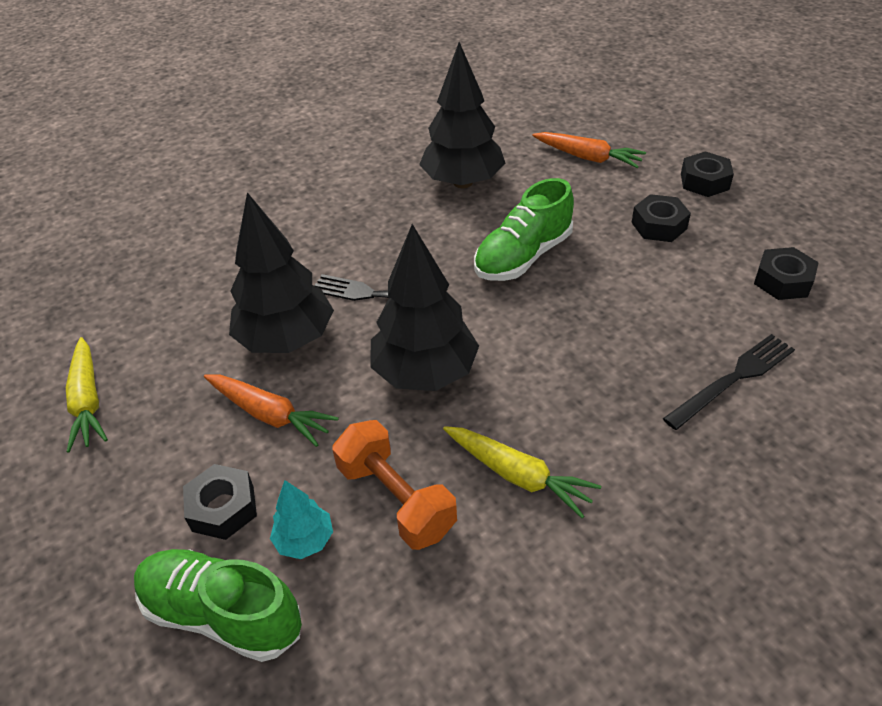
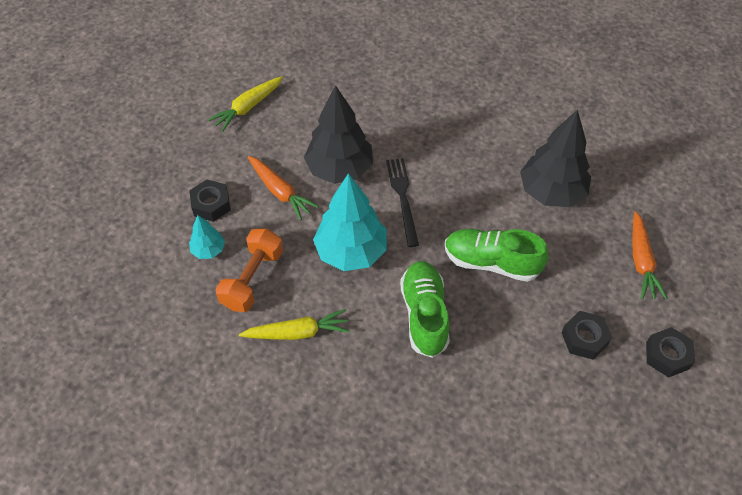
camera: 60 degrees right, 10 degrees up
(223, 614) = (154, 238): green shoe -> green shoe (424, 315)
(269, 414) = (280, 191): orange carrot -> orange carrot turned 45 degrees counterclockwise
(425, 372) = (351, 252): black tree -> turquoise tree
(518, 475) = (297, 332): yellow carrot -> yellow carrot turned 105 degrees counterclockwise
(733, 379) = (441, 432): black fork -> none
(783, 281) = (570, 444): black nut -> none

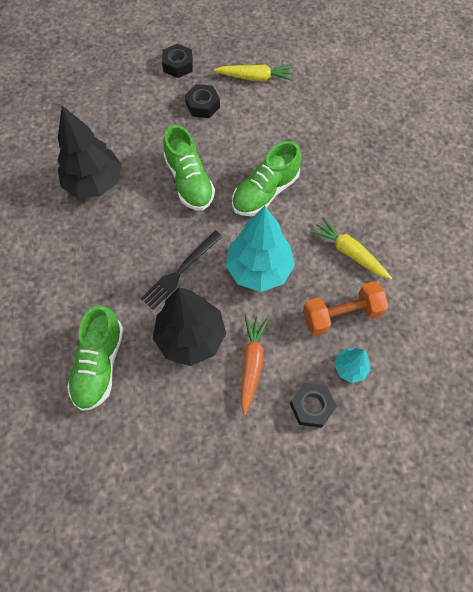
camera: 130 degrees left, 10 degrees up
(248, 107) = (185, 478): yellow carrot -> yellow carrot (255, 78)
(373, 108) = (99, 364): none -> green shoe
(641, 261) = (115, 107): orange carrot -> none

